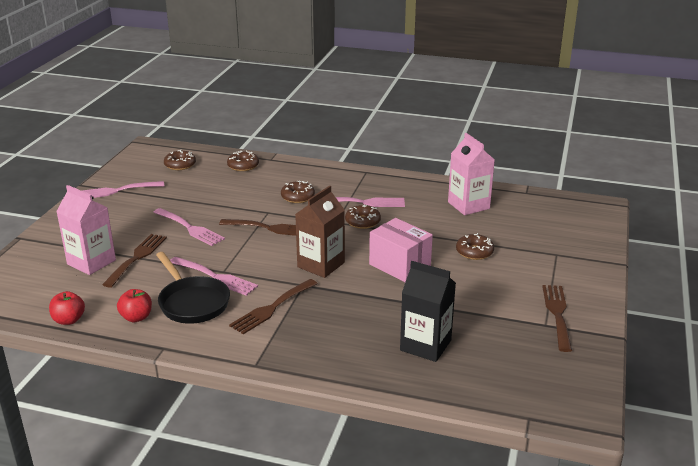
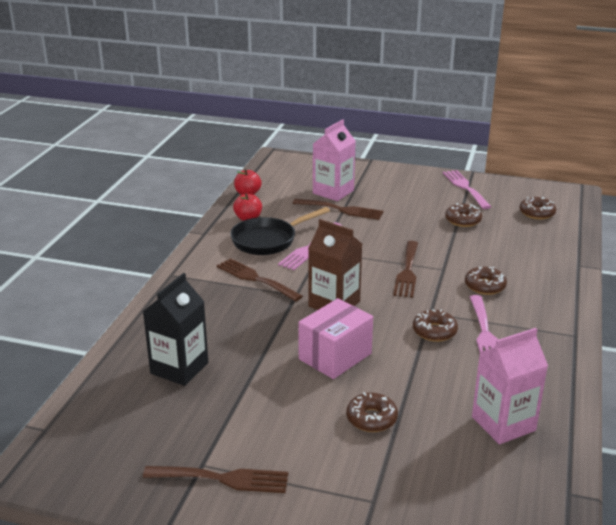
camera: 90 degrees right, 0 degrees up
(190, 228) = (399, 229): pink fork -> none
(243, 166) = (551, 248): brown donut -> brown donut (463, 220)

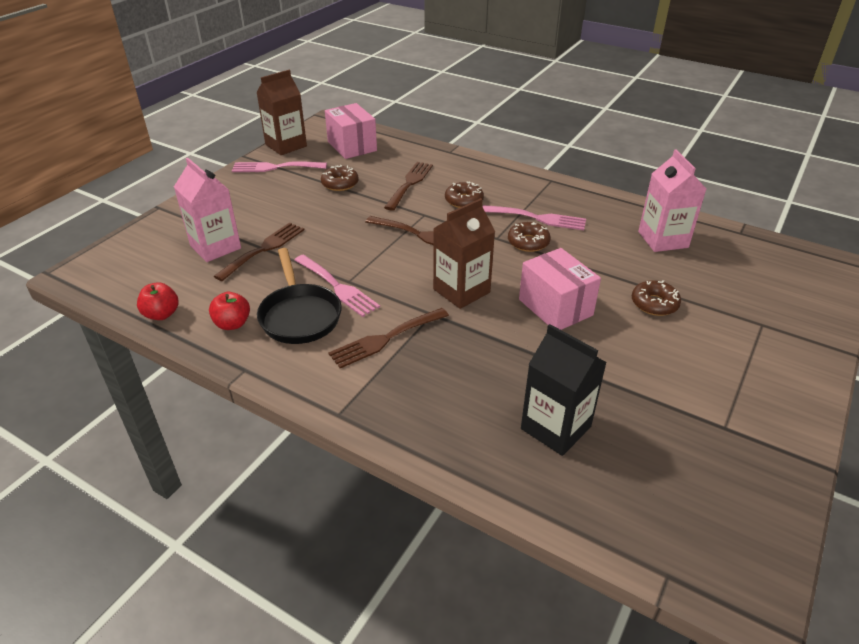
camera: 75 degrees left, 10 degrees up
(223, 479) = (745, 414): brown fork -> brown fork (409, 183)
(507, 184) = (286, 145): none -> brown carton
(537, 213) = (352, 146): brown donut -> pink box

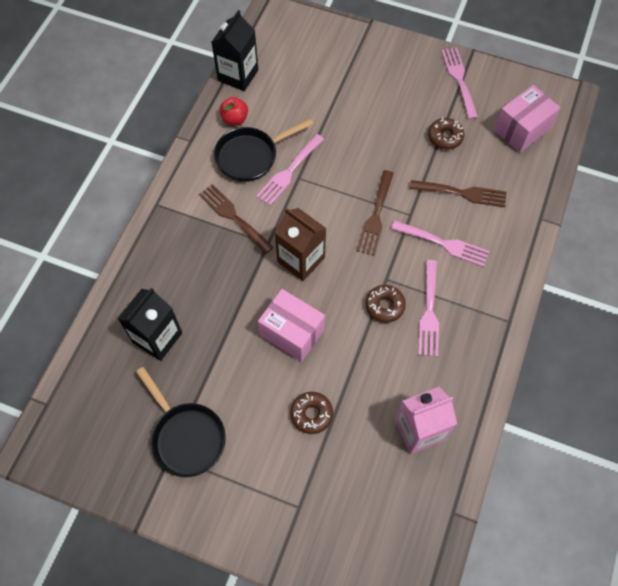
camera: 80 degrees right, 25 degrees up
(162, 314) = (238, 75): red apple -> black carton
(215, 247) = (324, 78): pink carton -> none
(264, 249) = (328, 110): brown fork -> none
(286, 145) = (504, 76): brown carton -> none
(464, 200) = (444, 244): brown donut -> pink fork
(555, 307) = (292, 333): pink box -> pink box turned 75 degrees clockwise
(696, 409) = (186, 437): none -> black pan

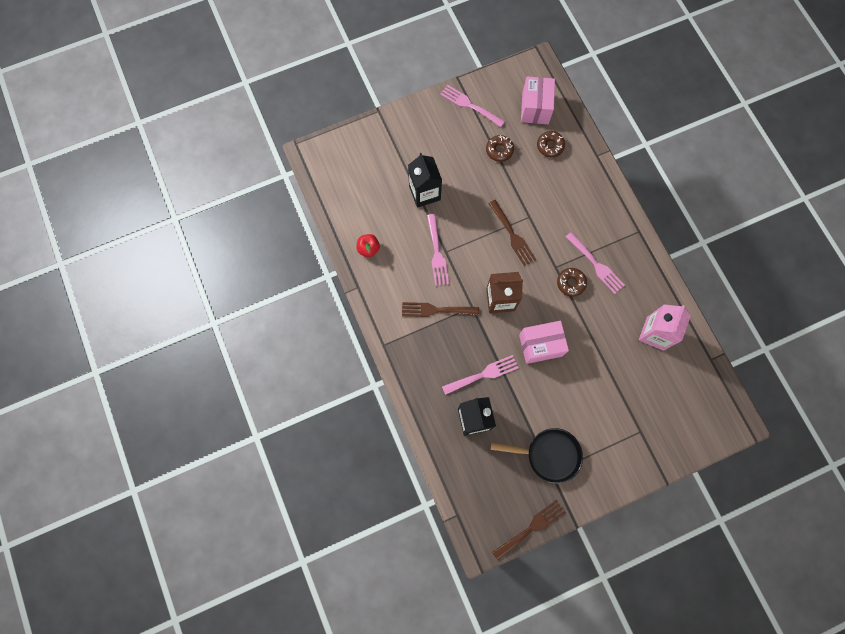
camera: 45 degrees left, 10 degrees up
(238, 75) = (338, 218): black carton -> black carton (424, 193)
(250, 156) = (404, 264): black pan -> none
(311, 414) = (596, 378): brown donut -> brown donut (550, 146)
(444, 244) = (564, 218): pink fork -> pink fork (483, 374)
(462, 193) = (543, 177): brown fork -> brown fork (531, 528)

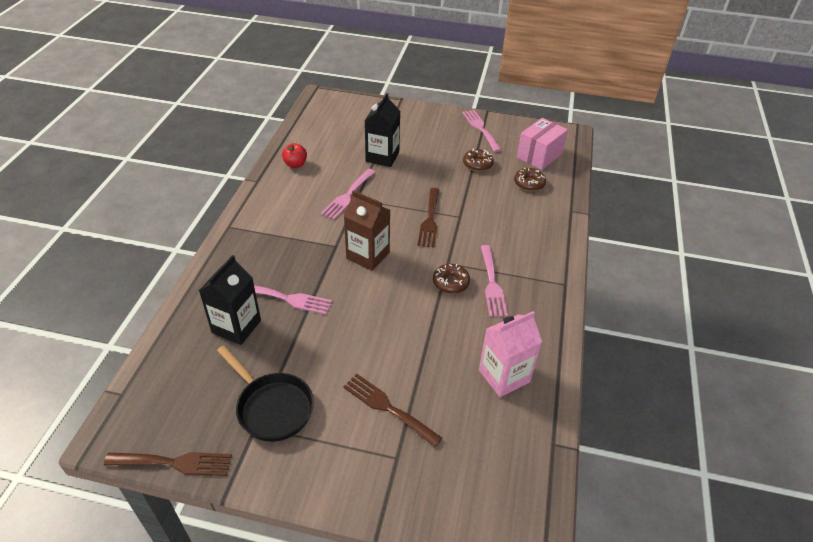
camera: 35 degrees right, 30 degrees down
(436, 310) = (301, 230): brown fork -> brown fork (387, 407)
(540, 345) = (368, 311): pink box -> none

